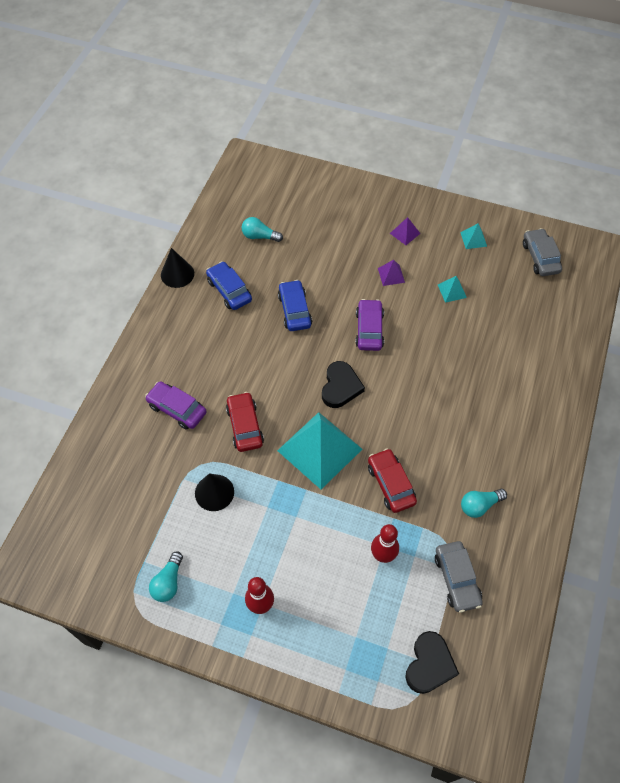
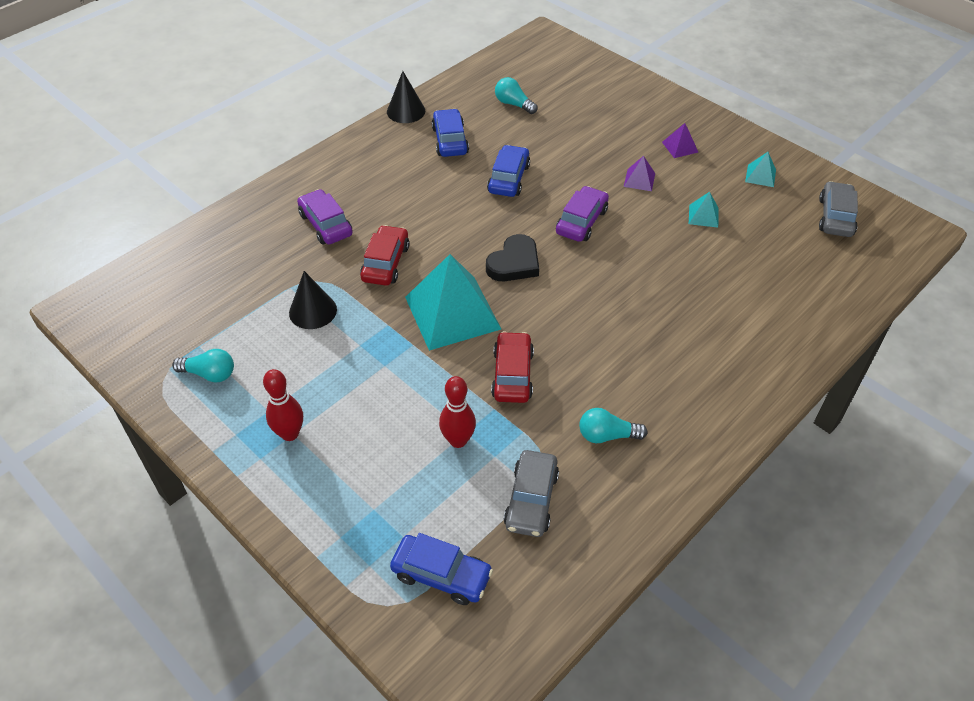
camera: 25 degrees right, 10 degrees down
(168, 582) = (209, 374): turquoise light bulb -> turquoise light bulb turned 120 degrees counterclockwise
(429, 664) = (441, 575): black heart -> blue car

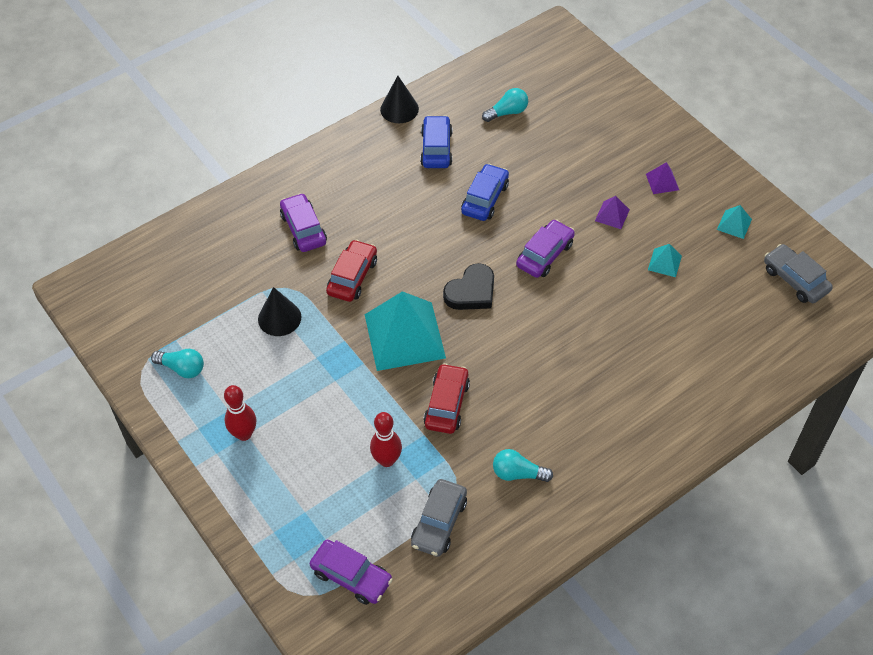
camera: 10 degrees right, 5 degrees up
(441, 575) = (351, 576): blue car -> purple car
(513, 104) = (507, 112): turquoise light bulb -> turquoise light bulb turned 105 degrees clockwise
(835, 217) = (795, 280): grey car -> grey car turned 60 degrees counterclockwise

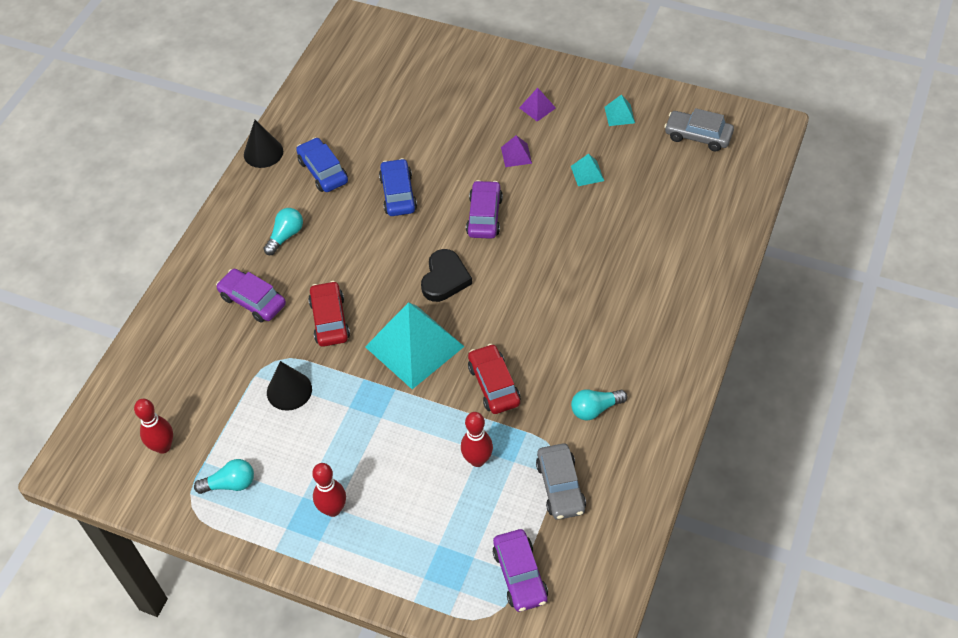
camera: 30 degrees left, 0 degrees up
(154, 310) = (163, 446): none -> red bowling pin
(351, 576) = (520, 575): purple car -> purple car turned 75 degrees clockwise
(507, 112) = (363, 111): turquoise light bulb -> turquoise light bulb (285, 236)

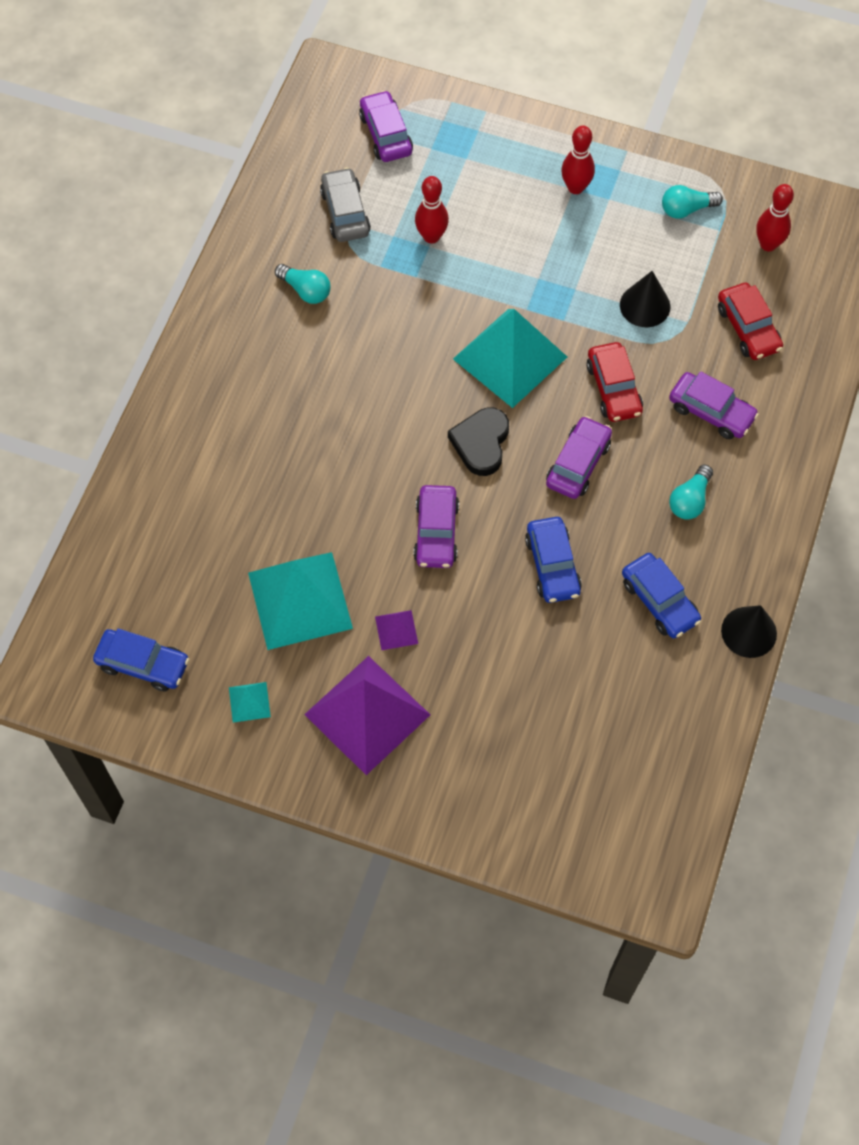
camera: 175 degrees right, 10 degrees up
(368, 263) = (578, 464): none -> purple car
(494, 384) = (417, 315): red car -> red car (748, 328)
(537, 108) = (367, 714): purple pyramid -> purple pyramid, size x2.35
(587, 173) = (300, 600): turquoise pyramid -> turquoise pyramid, size x2.35
(595, 409) = (305, 290): turquoise light bulb -> turquoise light bulb turned 60 degrees clockwise
(698, 136) = (143, 664): grey car -> blue car

